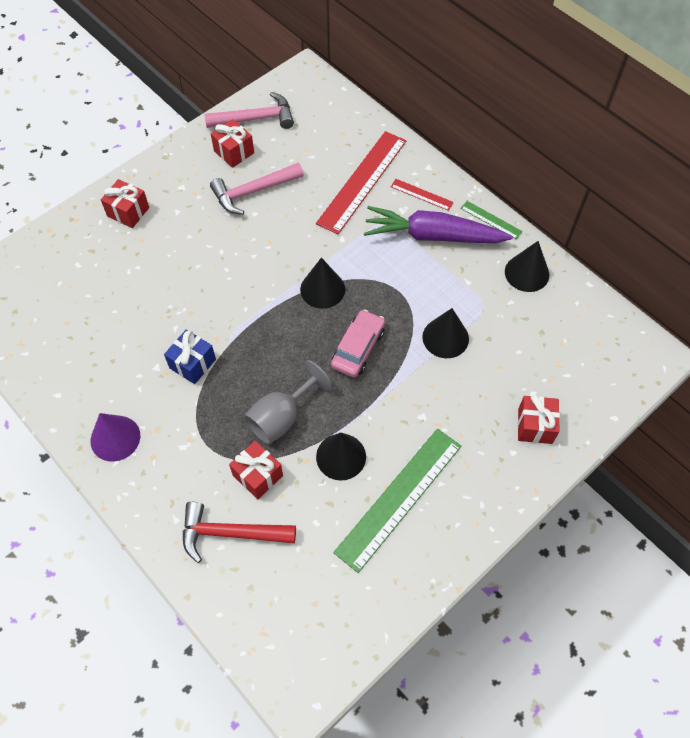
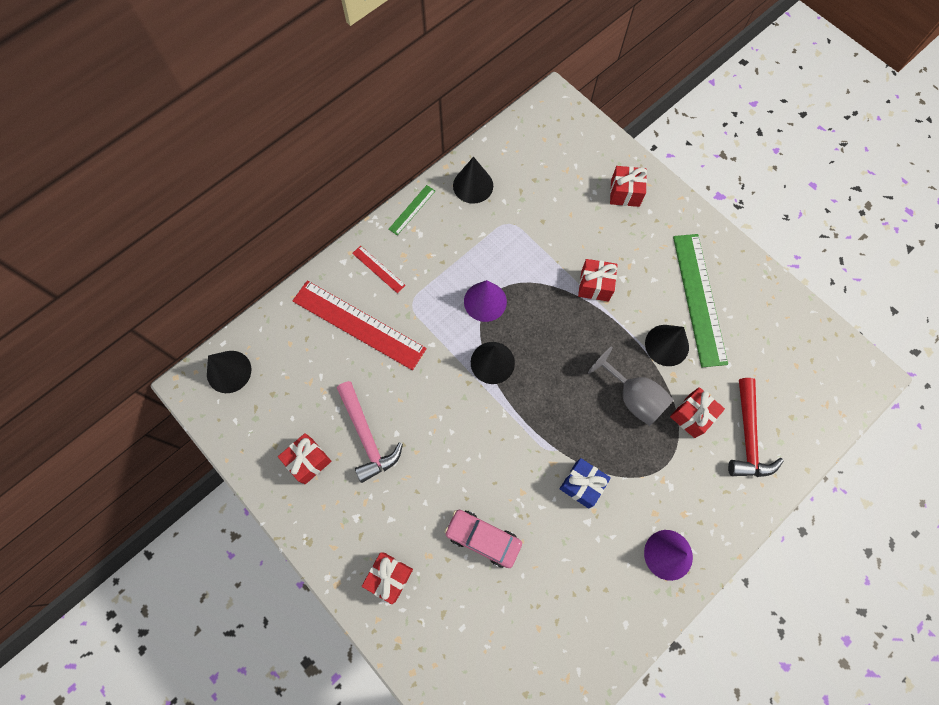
camera: 90 degrees left, 10 degrees up
(255, 119) = (259, 439): pink hammer -> none
(358, 348) = (557, 330): pink car -> pink car (483, 538)
(389, 283) = (485, 301): none -> purple cone
(399, 498) = (699, 298): green ruler -> green ruler turned 45 degrees clockwise
(411, 387) = (595, 285): none -> red gift
(421, 194) = (378, 269): red ruler -> red ruler turned 75 degrees counterclockwise
(433, 236) = (430, 261): purple carrot -> none
(445, 337) = (543, 256): black cone -> black cone (229, 371)

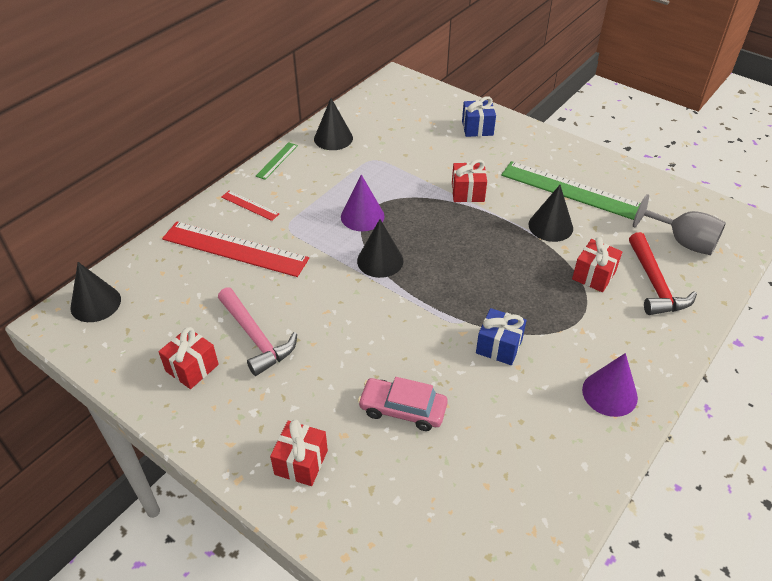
camera: 10 degrees left, 25 degrees down
(625, 193) = (477, 128): red gift -> blue gift
(633, 397) = (530, 268): grey goblet -> grey goblet (682, 241)
(699, 298) = (570, 190): green ruler -> green ruler turned 45 degrees counterclockwise

